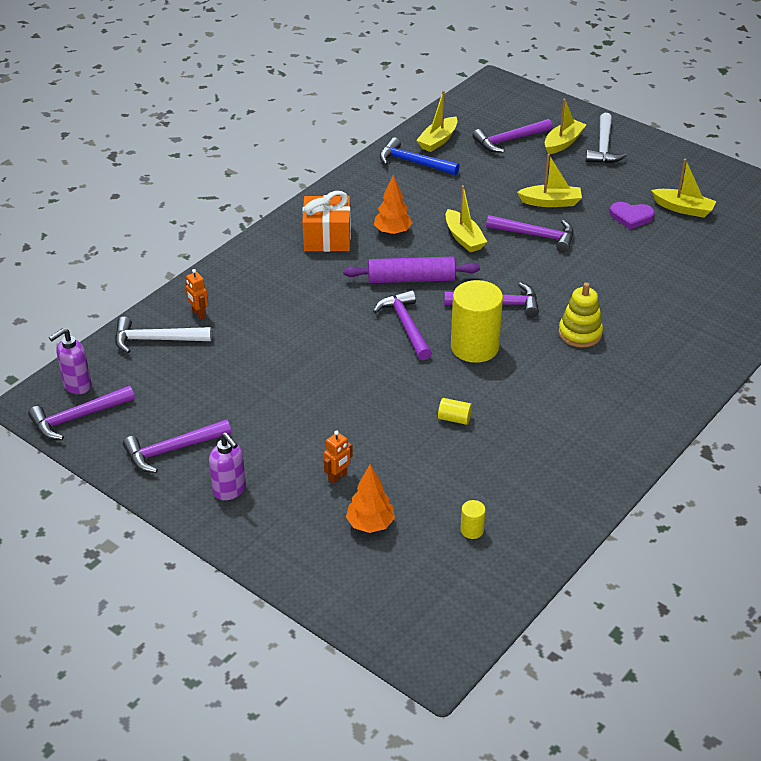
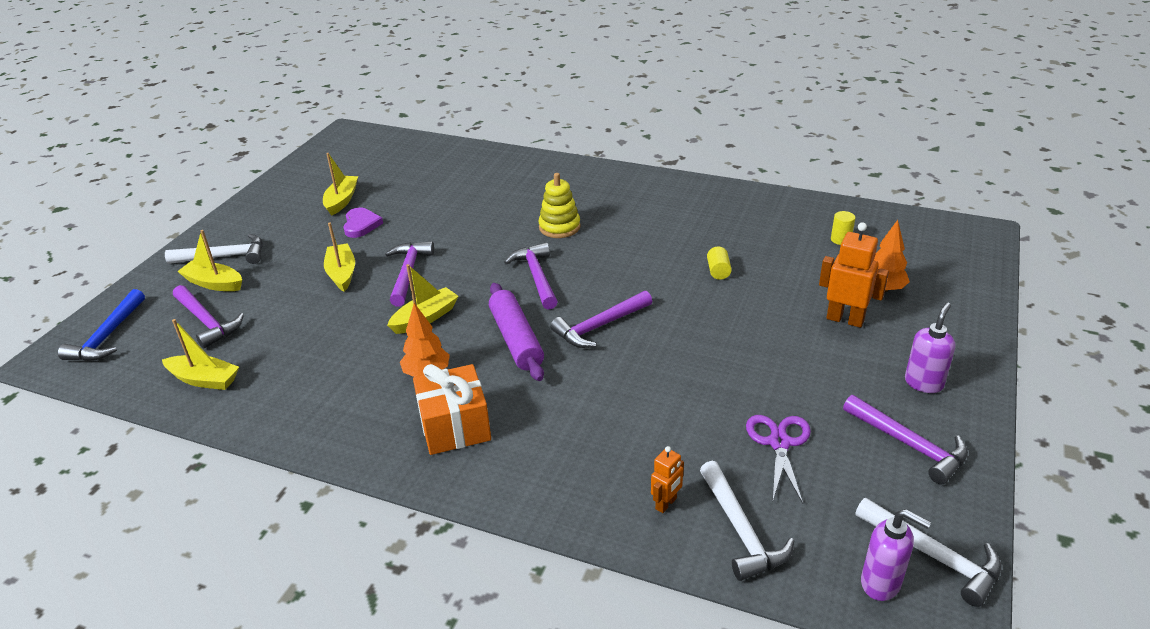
camera: 105 degrees left, 5 degrees down
(78, 417) = (933, 556): purple hammer -> white hammer
(217, 383) = (779, 443): none -> purple scissors
(338, 477) = (845, 319): orange robot -> orange robot, size x1.75
(413, 163) = (262, 389): blue hammer -> blue hammer (108, 336)
(474, 347) = (610, 278): yellow cylinder -> none

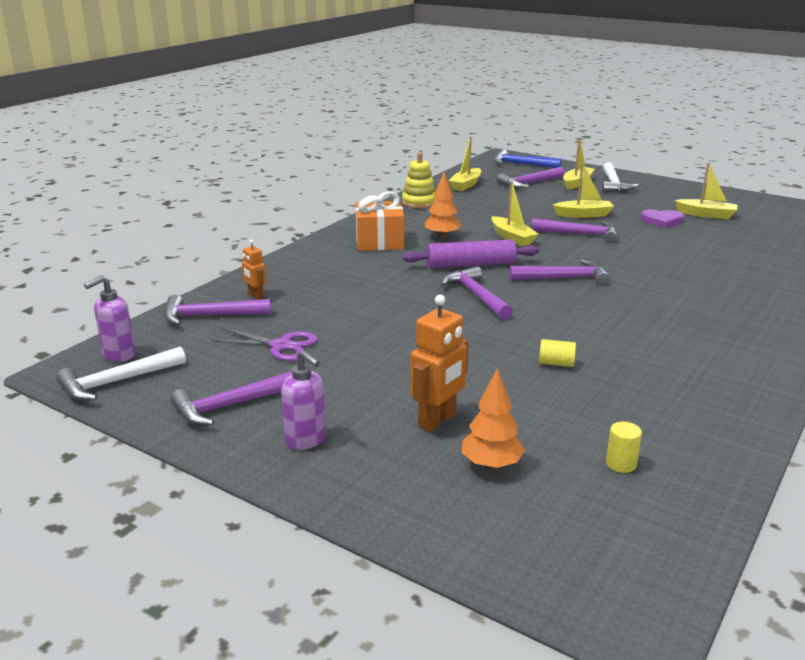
camera: 100 degrees right, 10 degrees down
(559, 227) = (657, 294): yellow stacking toy -> yellow stacking toy (419, 202)
(741, 530) = (210, 316): white hammer -> purple hammer

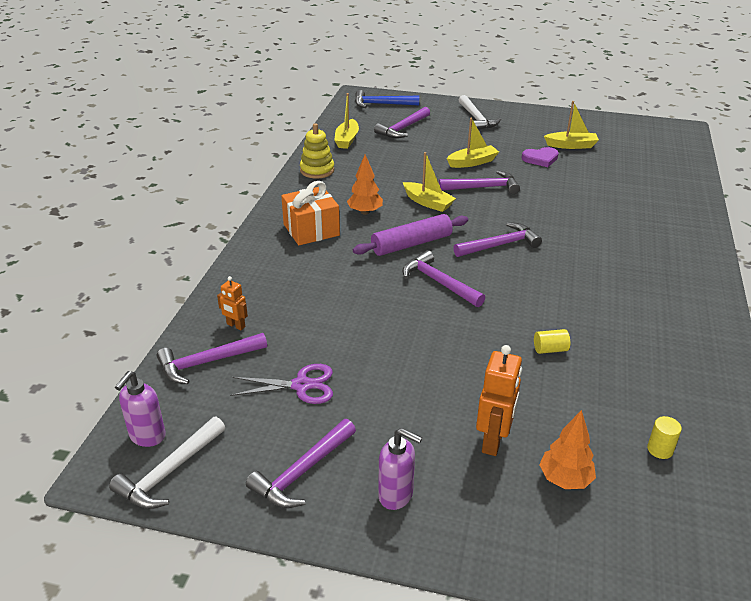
camera: 20 degrees left, 10 degrees up
(577, 183) = (444, 122): yellow boat -> none

